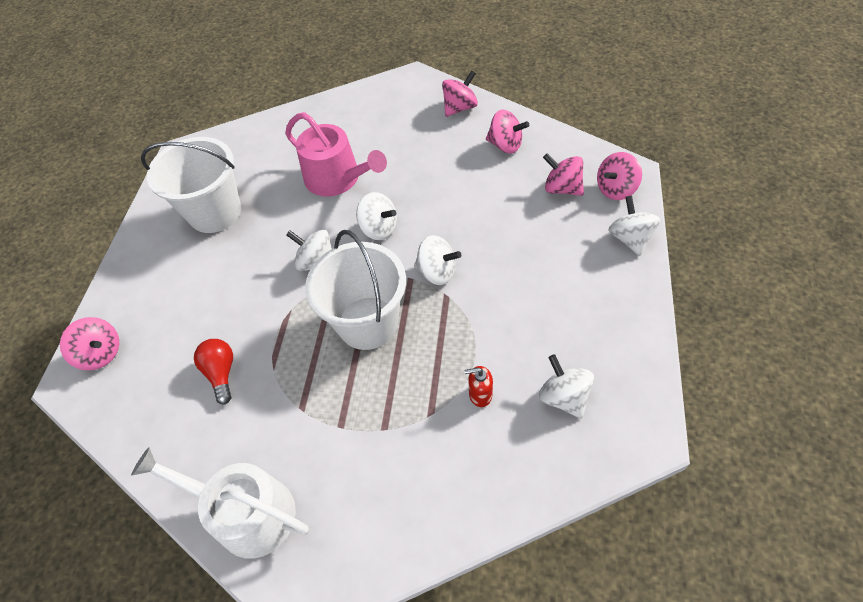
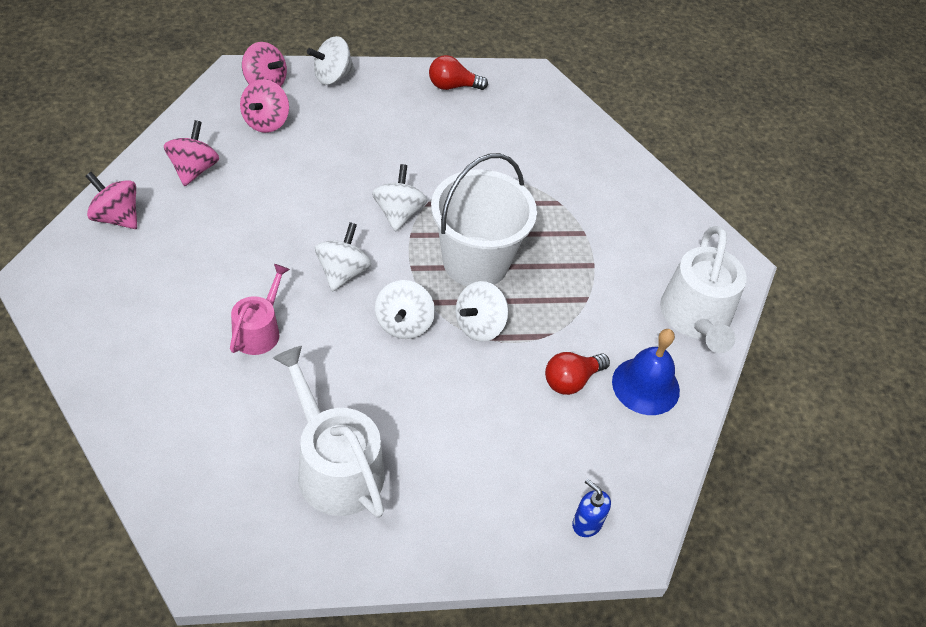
camera: 115 degrees left, 5 degrees down
(101, 353) = (586, 523): pink spinning top -> blue soap dispenser
(192, 434) = (645, 386): none -> blue bell
(215, 212) = (334, 466): white bucket -> white watering can
(337, 179) = (259, 330): pink watering can -> pink watering can, size x0.60
(480, 394) = (529, 171): red soap dispenser -> none
(563, 397) = (515, 120): white spinning top -> white spinning top (479, 326)
(621, 342) = (452, 86): none -> red light bulb

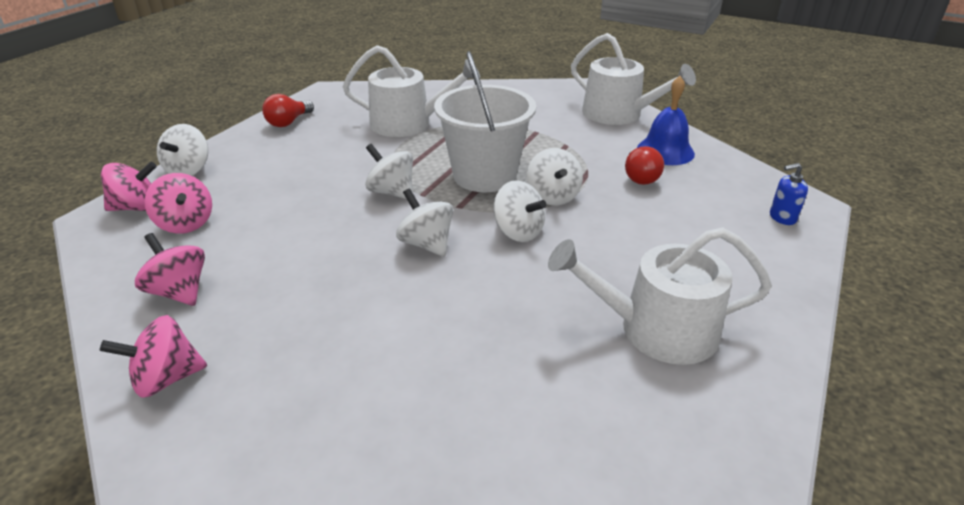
camera: 50 degrees left, 15 degrees down
(259, 330) = (448, 321): pink watering can -> none
(523, 164) = (408, 123): none -> white watering can

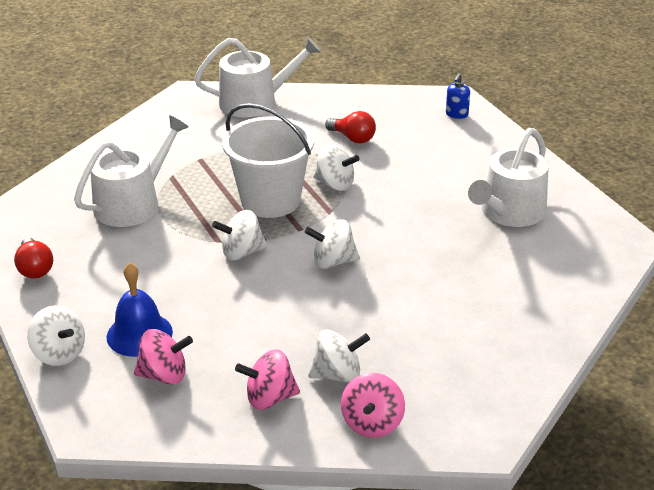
camera: 55 degrees left, 0 degrees up
(137, 207) = (98, 399): pink spinning top -> none
(518, 232) = (362, 217): white spinning top -> white spinning top (338, 375)
(665, 151) = (333, 111): blue bell -> blue bell (139, 334)

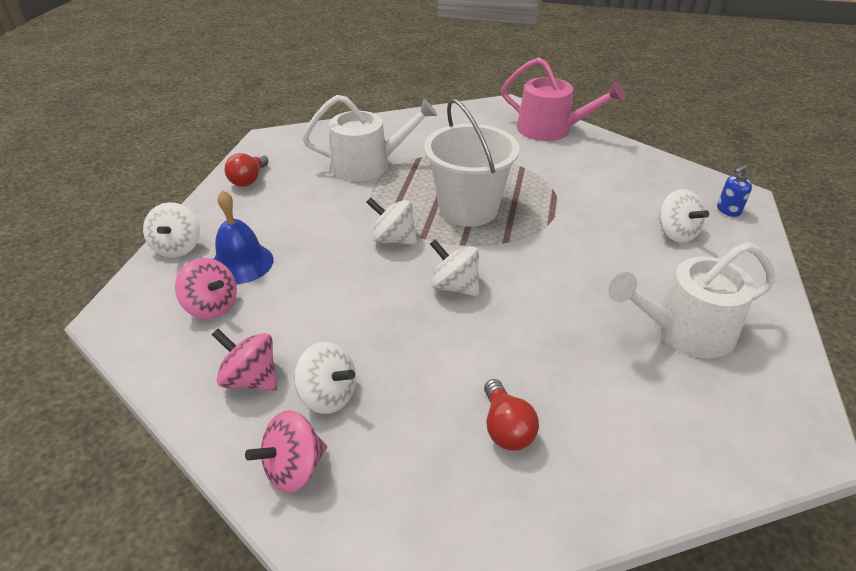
camera: 40 degrees right, 5 degrees up
(255, 101) = (550, 129): white watering can -> pink watering can
(335, 184) = (538, 220): white spinning top -> white spinning top (675, 233)
(353, 138) = (600, 190): red light bulb -> red light bulb (506, 428)

